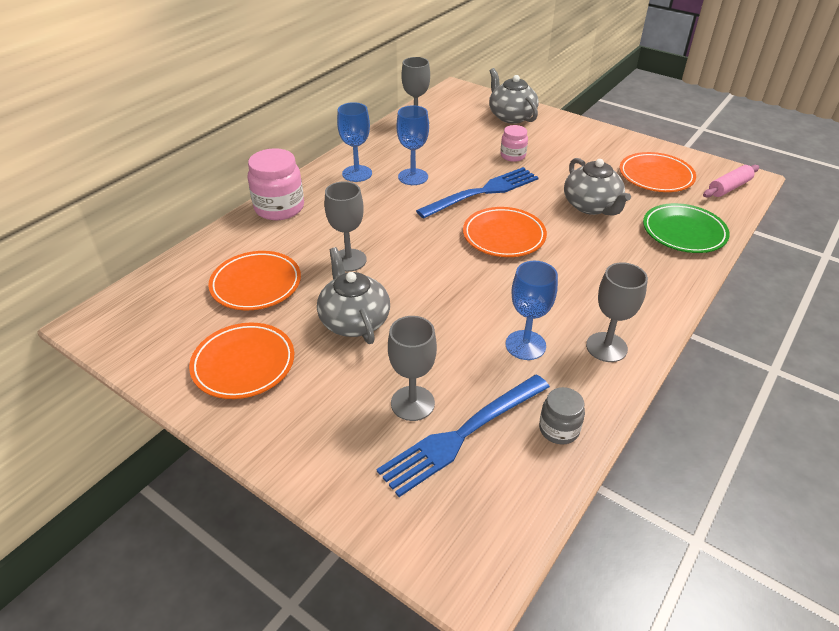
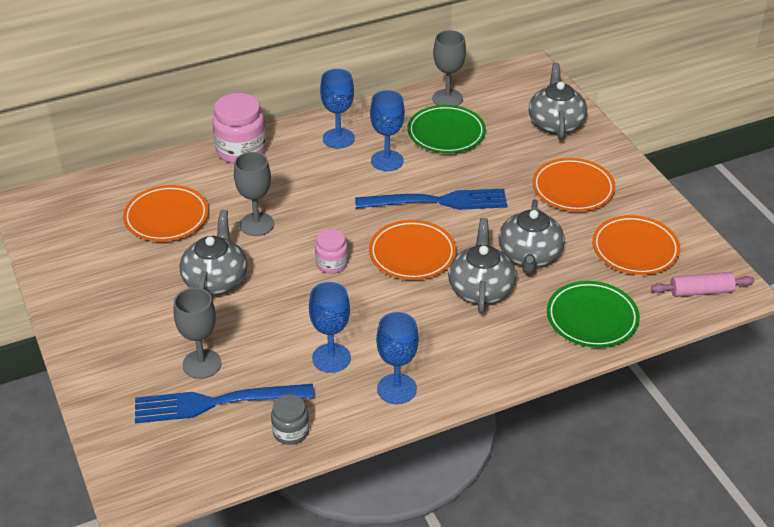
camera: 30 degrees right, 0 degrees up
(243, 364) = (108, 281): orange plate -> orange plate (573, 189)
(439, 145) = (446, 133): none -> green plate
(513, 156) = (508, 172): pink jar -> pink jar (331, 264)
(583, 242) = (480, 289): none -> grey teapot
(606, 347) = (397, 389): grey goblet -> blue goblet

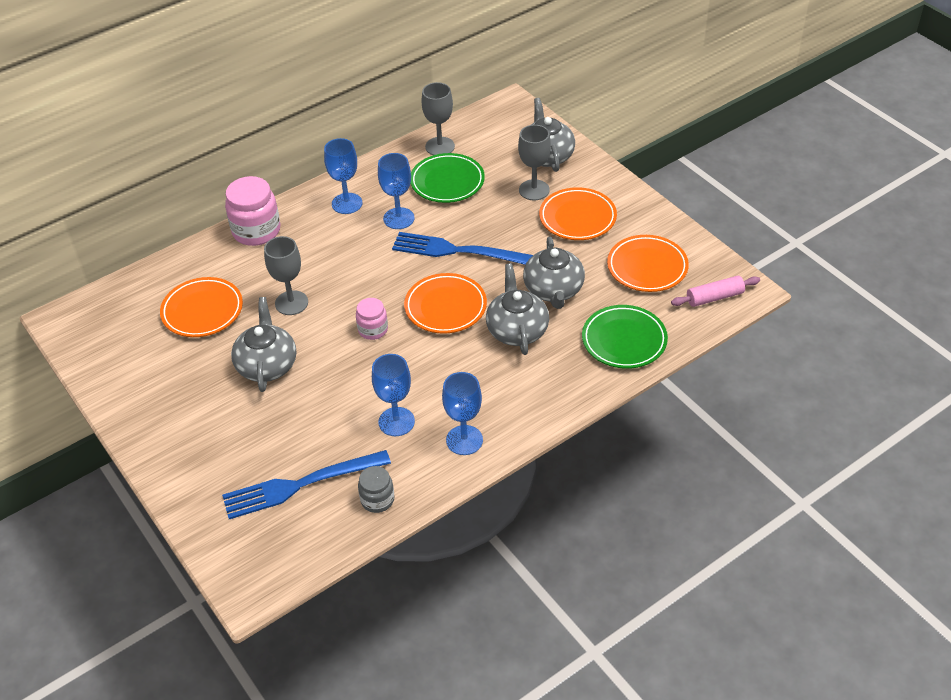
camera: 10 degrees left, 5 degrees up
(202, 364) = (276, 450): grey goblet -> grey goblet (534, 190)
(438, 201) = (457, 251): blue fork -> blue fork turned 150 degrees counterclockwise

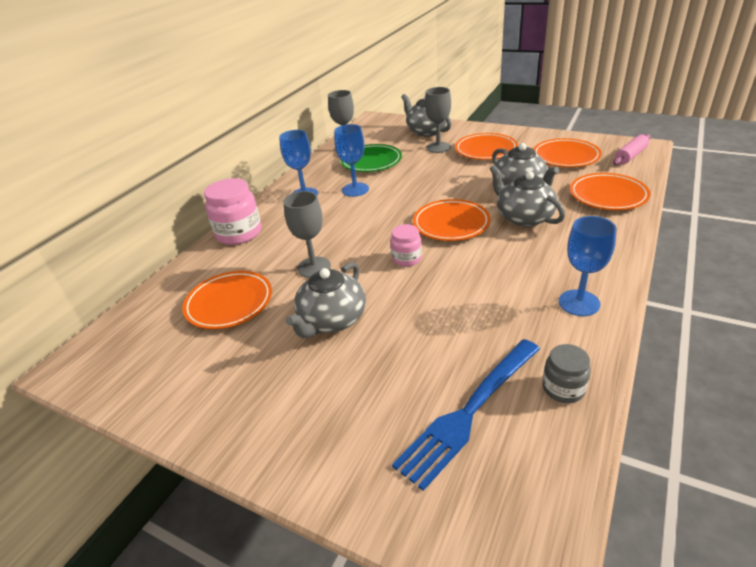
camera: 25 degrees left, 10 degrees down
(267, 365) = (332, 320): grey teapot -> grey teapot turned 120 degrees counterclockwise
(396, 422) = (502, 314): blue goblet -> none
(457, 251) = (421, 192): blue fork -> none
(624, 340) = (608, 195): green plate -> orange plate

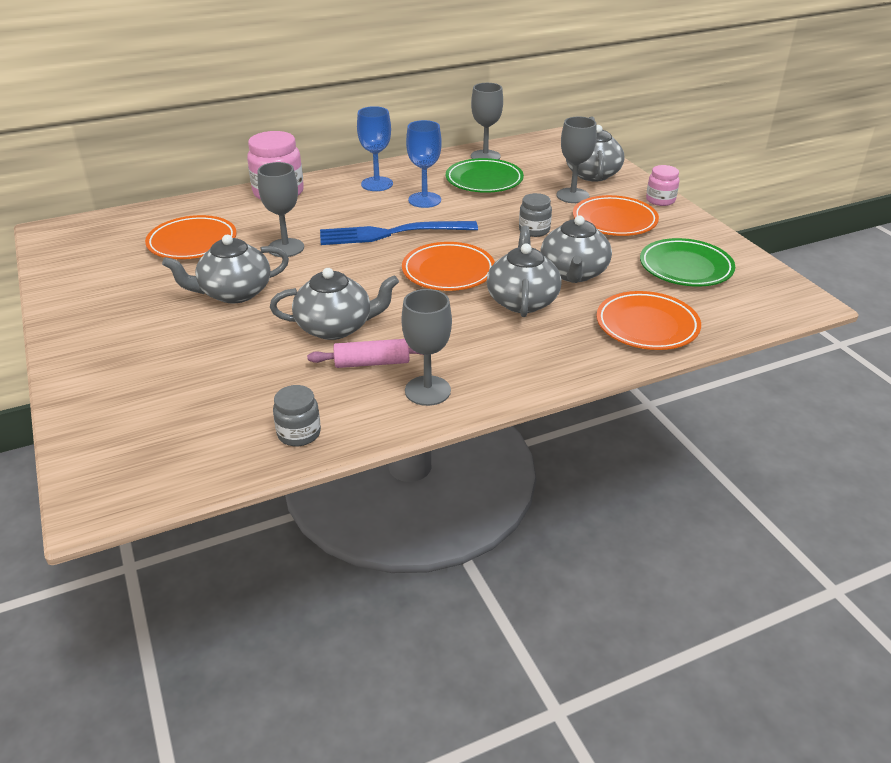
camera: 35 degrees right, 0 degrees up
(406, 258) = (361, 279): pink jar -> pink jar (660, 200)
(448, 299) = (335, 327): none -> grey teapot
(454, 175) = (534, 230): none -> grey jar
(469, 412) = (214, 404): blue fork -> blue fork (391, 233)
(565, 157) = (685, 267): orange plate -> green plate
(579, 303) = (427, 391): blue goblet -> grey goblet
(630, 156) = (763, 302): pink rolling pin -> pink rolling pin (372, 363)

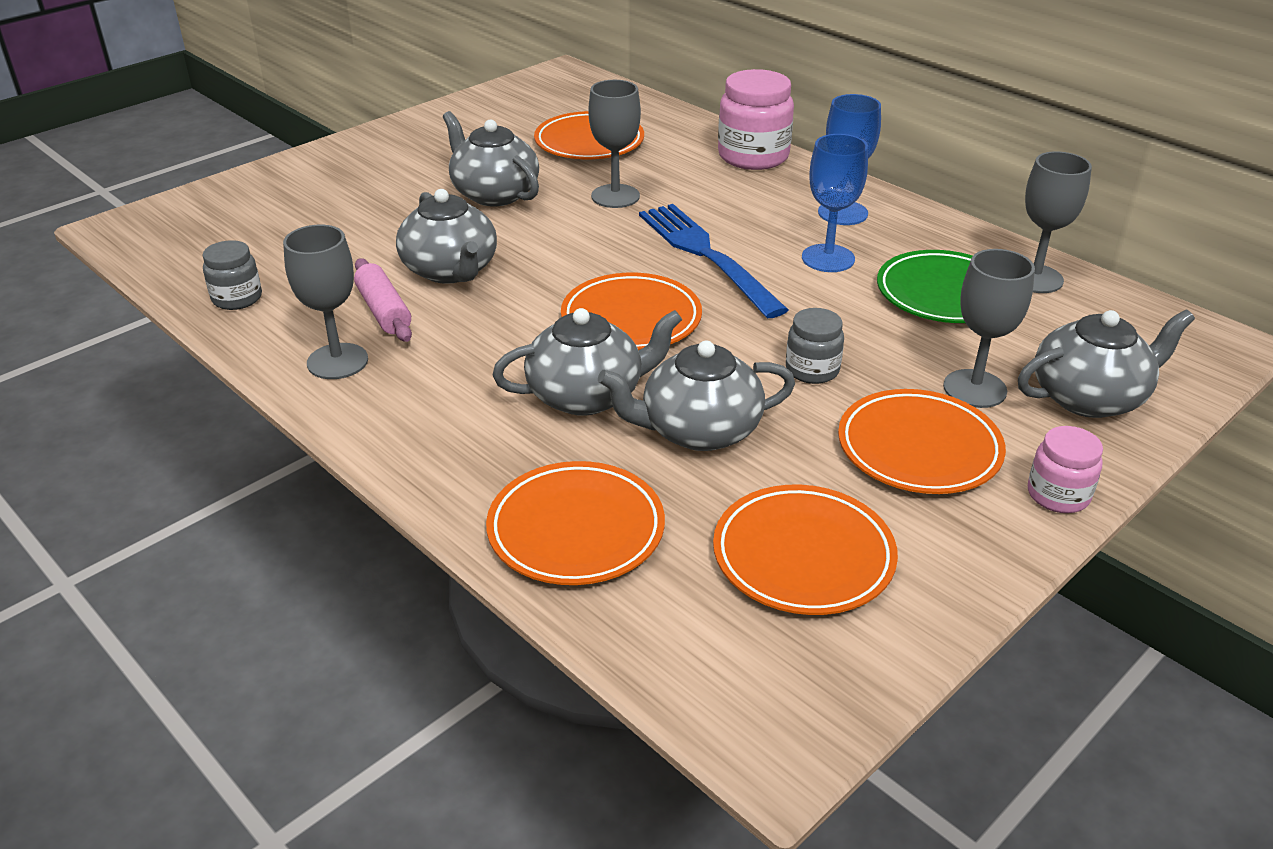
camera: 70 degrees right, 0 degrees up
(685, 267) = (803, 556): green plate -> orange plate

